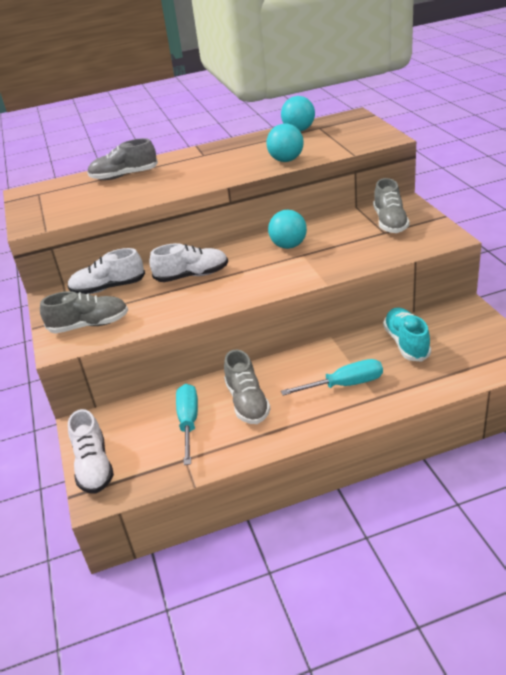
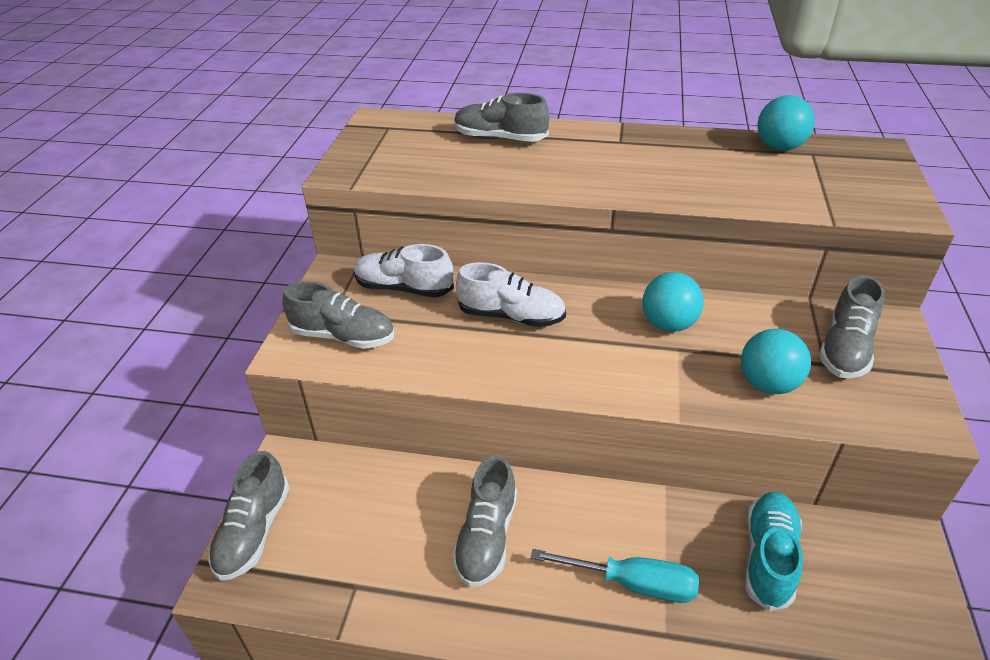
camera: 25 degrees right, 5 degrees up
(94, 466) = (254, 531): white shoe -> grey shoe
(188, 422) = (398, 527): turquoise screwdriver -> none
(286, 160) = (725, 194): turquoise ball -> turquoise ball (767, 384)

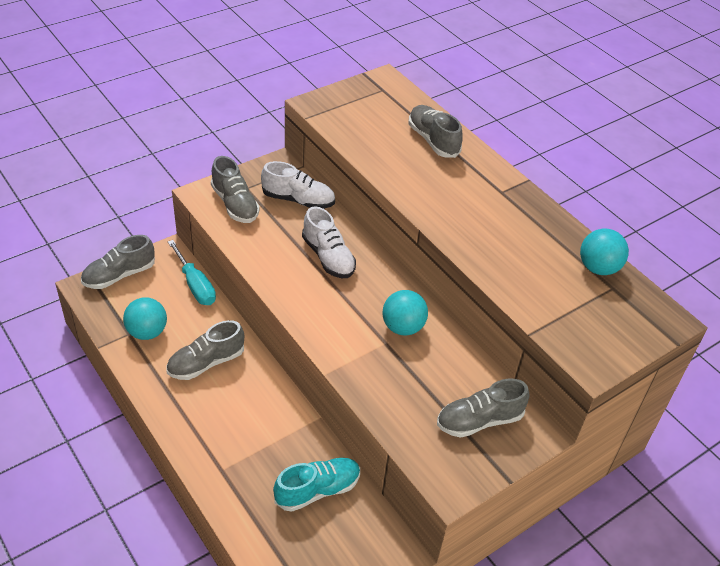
camera: 40 degrees right, 5 degrees up
(404, 288) = (298, 200): white shoe -> white shoe turned 135 degrees clockwise
(634, 584) = (239, 440): turquoise screwdriver -> turquoise screwdriver (195, 285)
(767, 384) = (400, 398): turquoise ball -> turquoise ball (147, 332)

